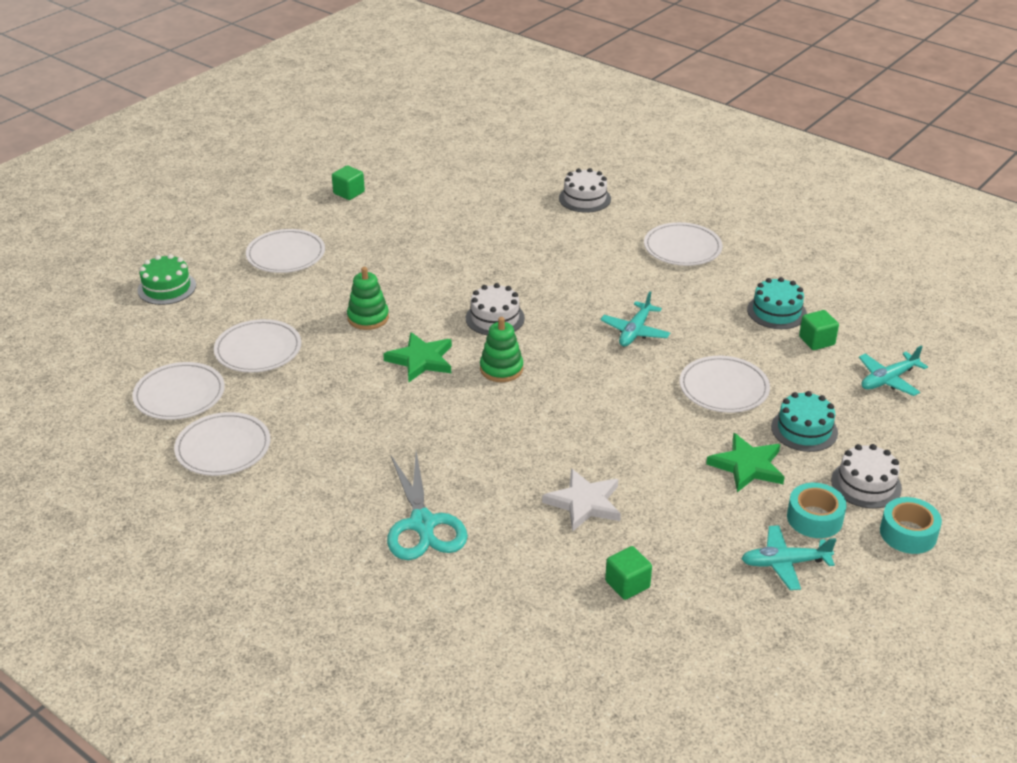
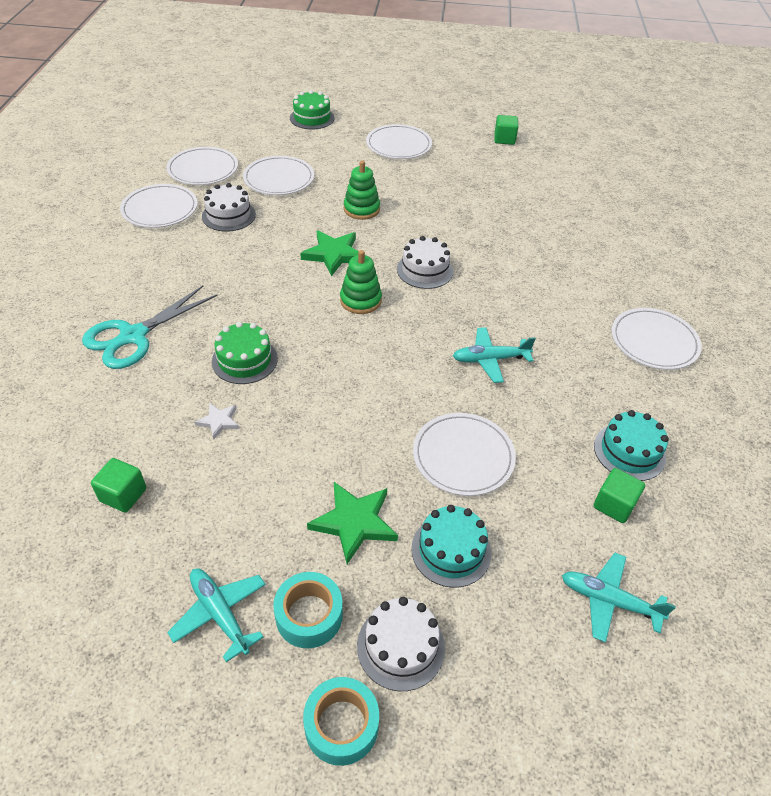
camera: 55 degrees right, 10 degrees up
(519, 463) = (244, 360): none -> green cake
(584, 198) = (651, 252): white cake -> white cake (228, 215)
(584, 503) = (219, 421): white star -> white star, size x0.55

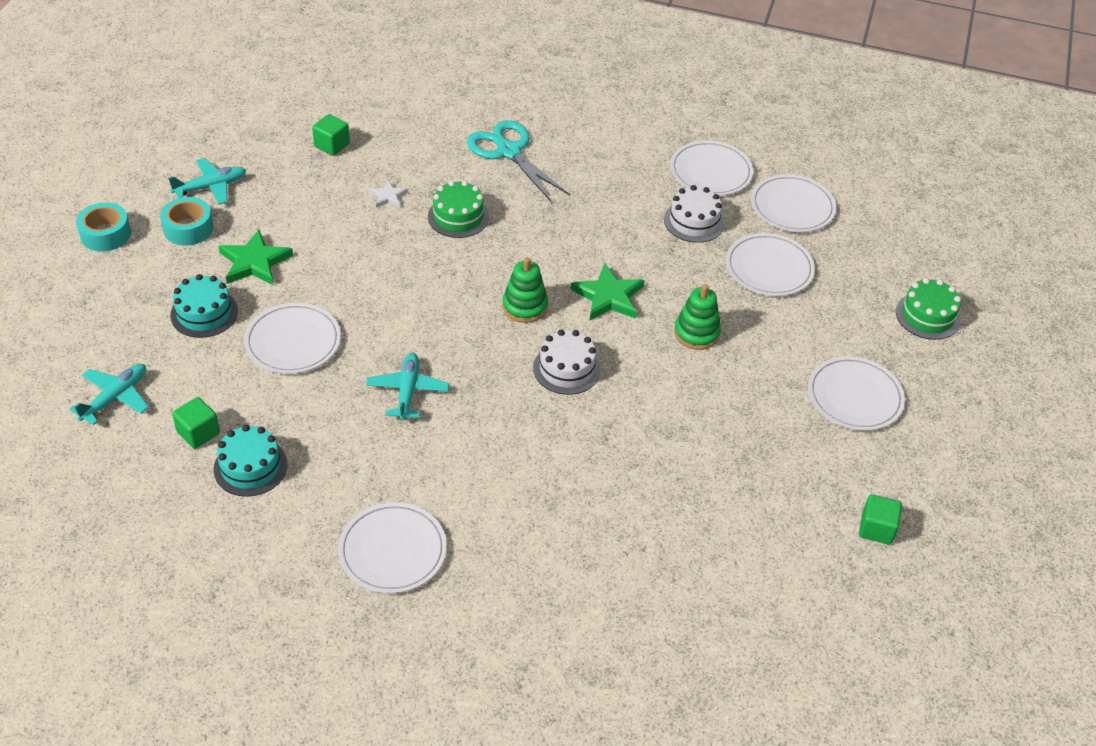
camera: 100 degrees right, 0 degrees up
(400, 646) = (142, 270): white cake -> none

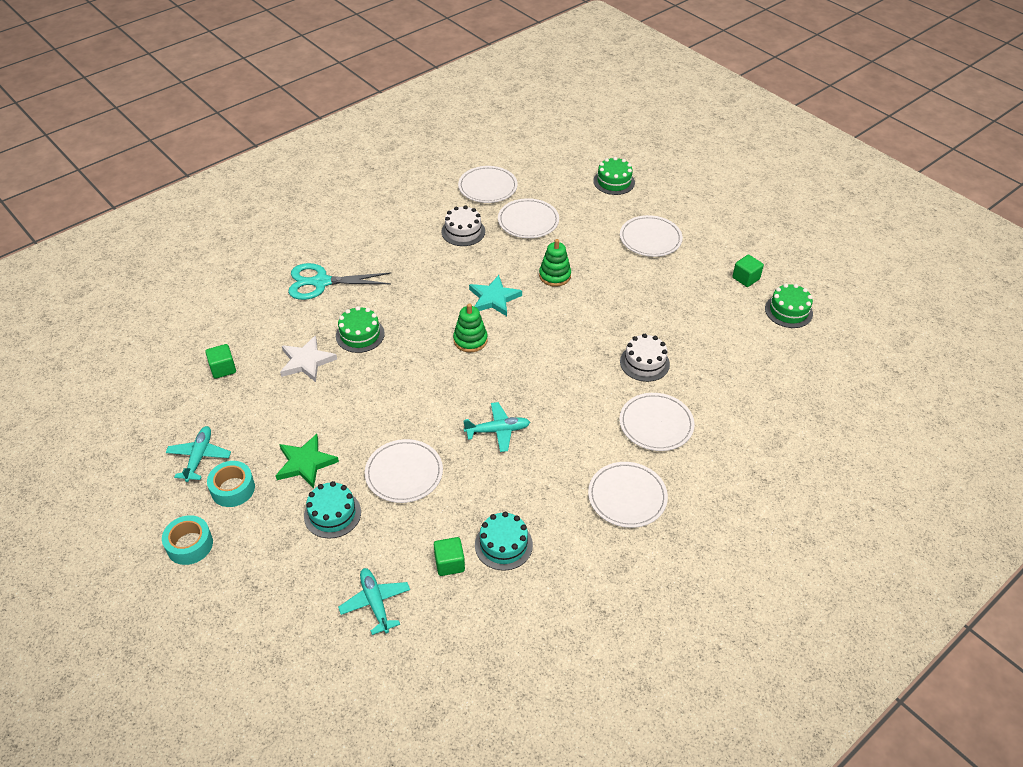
camera: 55 degrees left, 0 degrees up
(388, 196) = (306, 361): white star -> white star, size x1.82
(407, 391) = (498, 430): turquoise plane -> turquoise plane turned 135 degrees clockwise
(566, 368) = (538, 345): white cake -> white cake (644, 363)
(608, 296) = (494, 298): green star -> turquoise star
(710, 172) = (427, 204): white plate -> white plate (656, 424)
(856, 602) = (788, 311): none -> green cake

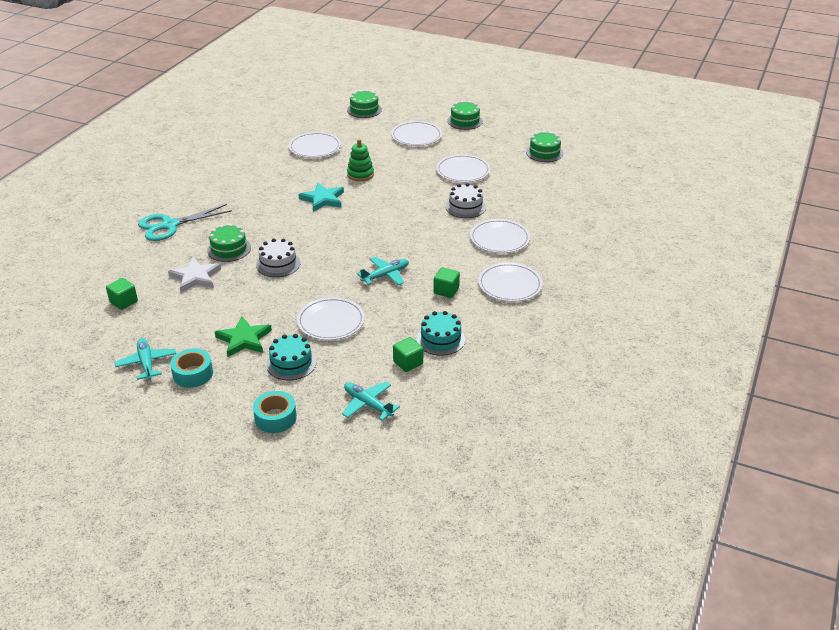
camera: 25 degrees left, 10 degrees down
(189, 545) = (182, 420): turquoise tape -> turquoise tape (275, 418)
(463, 231) = (267, 166): white cake -> white cake (278, 264)
(470, 340) = (323, 229): green stacking toy -> none
(487, 187) = (266, 135): white plate -> white plate (463, 171)
(720, 233) = (465, 121): none -> green cake
(745, 278) = (501, 142): green cube -> green cube (446, 291)

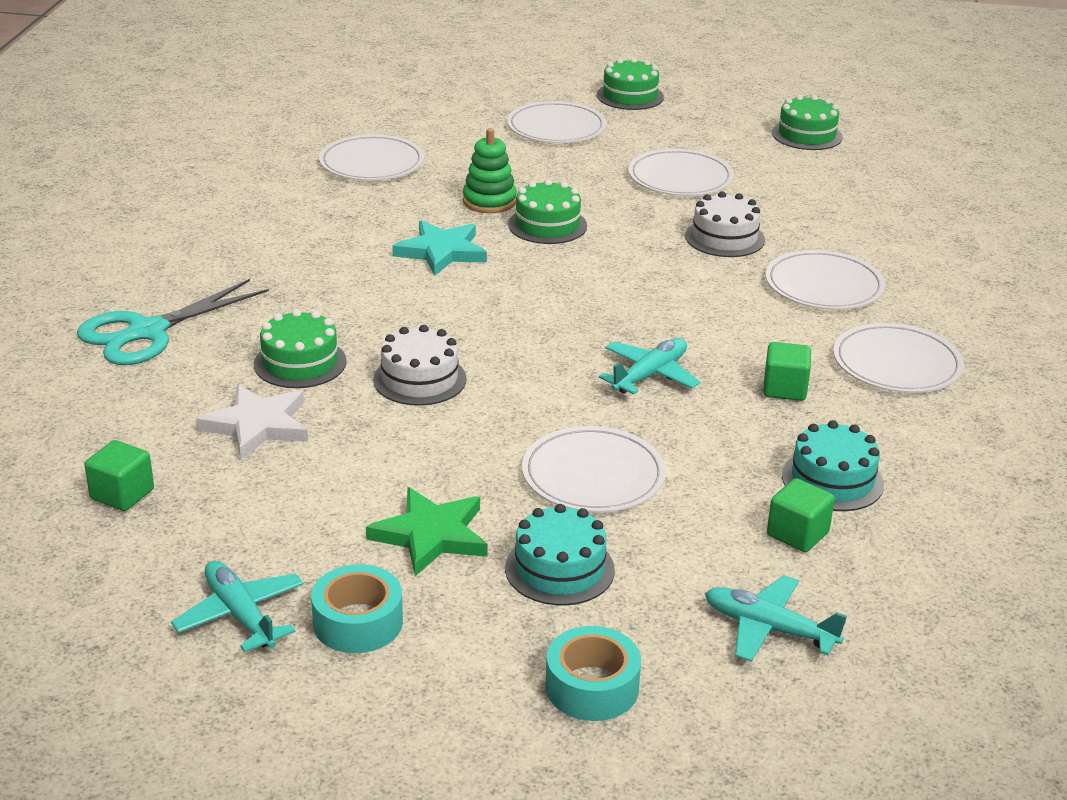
camera: 15 degrees left, 5 degrees down
(364, 110) = (430, 92): green cake -> green cake (547, 225)

